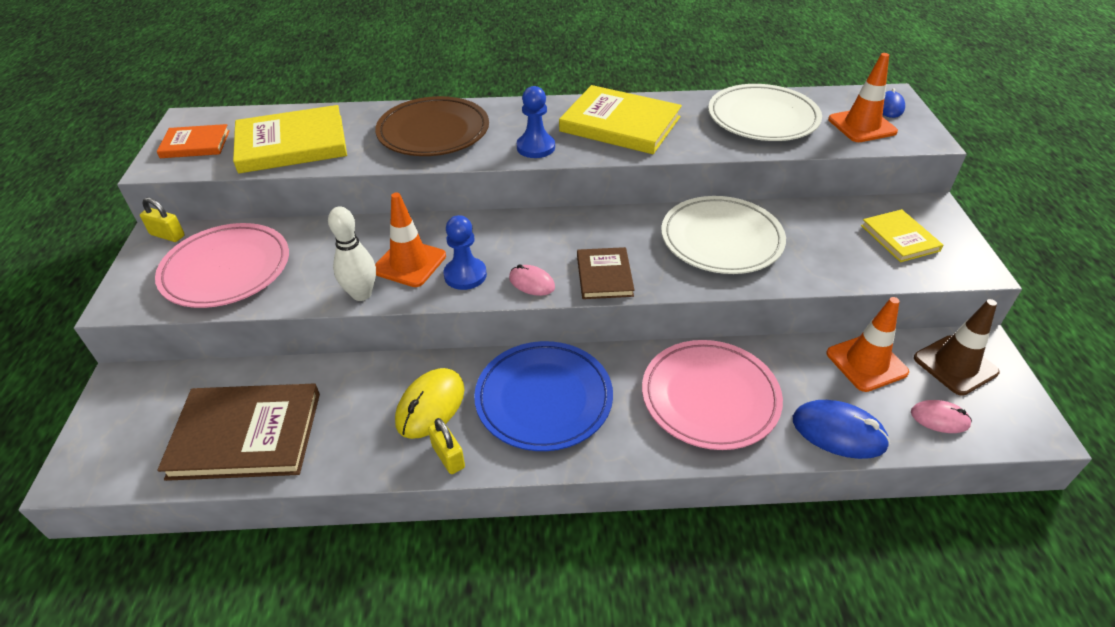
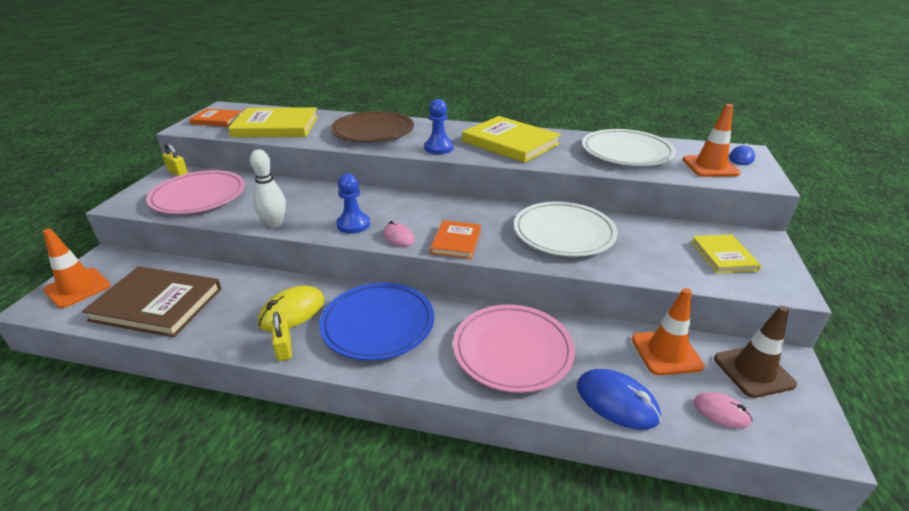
camera: 15 degrees right, 10 degrees down
(409, 263) = (319, 211): orange traffic cone -> orange traffic cone (77, 288)
(604, 275) = (456, 241): brown book -> orange book

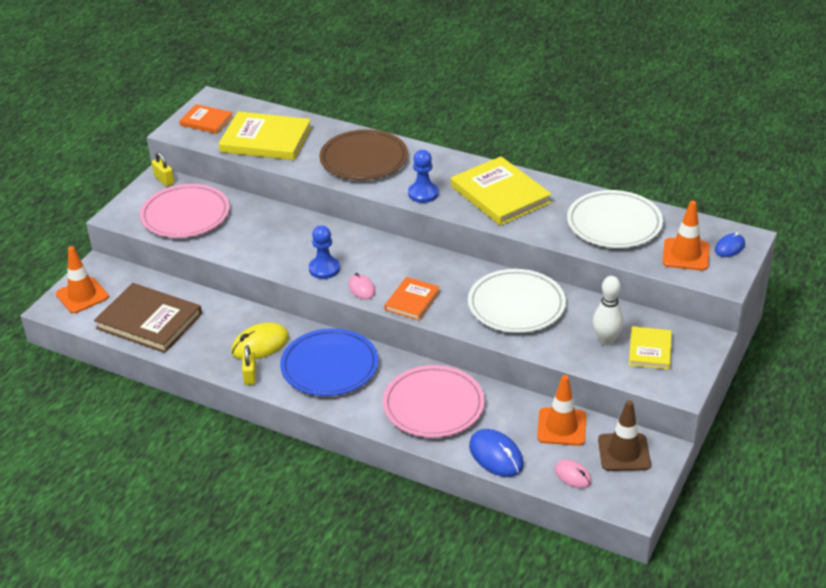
camera: 15 degrees right, 5 degrees up
(274, 224) = (253, 259): white bowling pin -> white bowling pin (606, 340)

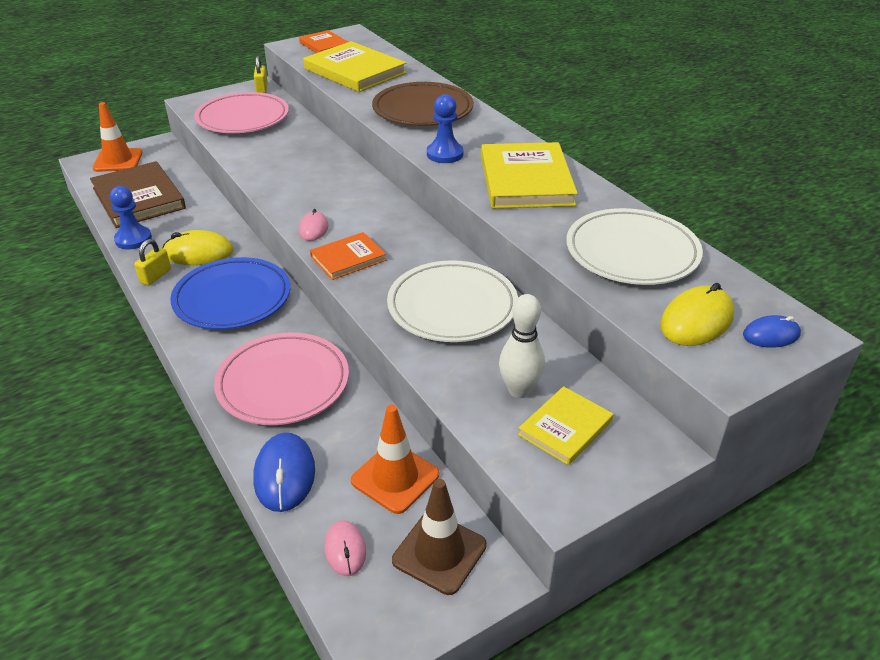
camera: 30 degrees right, 0 degrees up
(324, 269) = (301, 199): blue pawn -> blue pawn (133, 239)
(686, 255) = (696, 321): orange traffic cone -> yellow mouse

